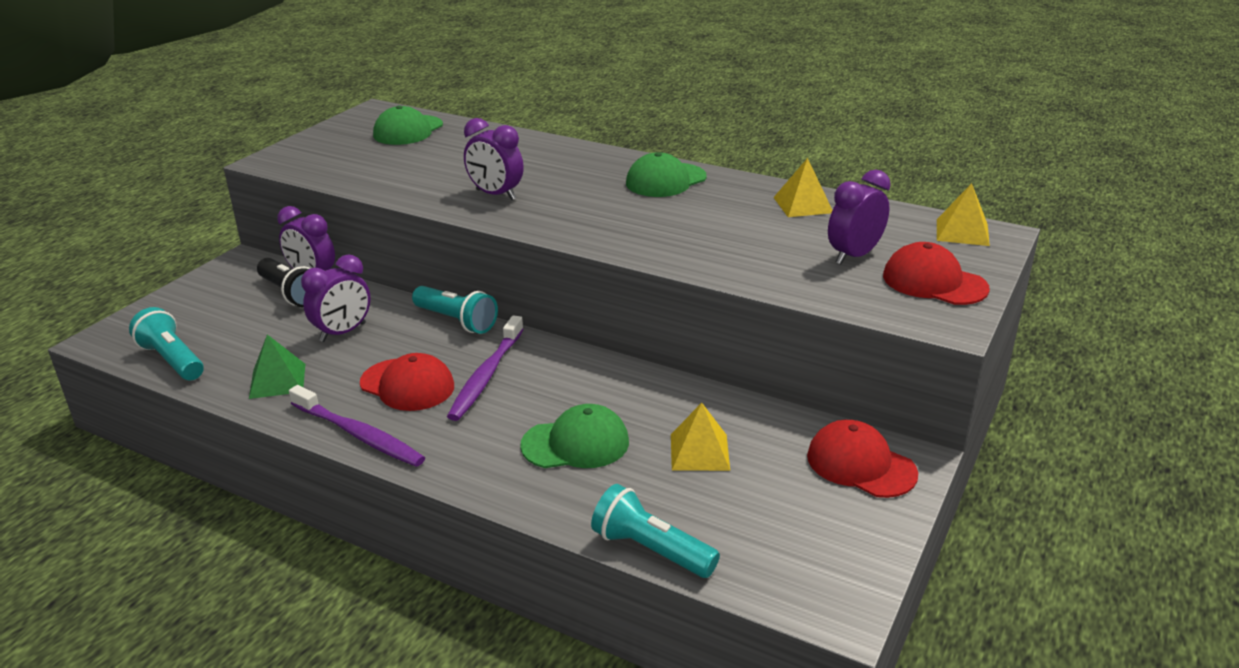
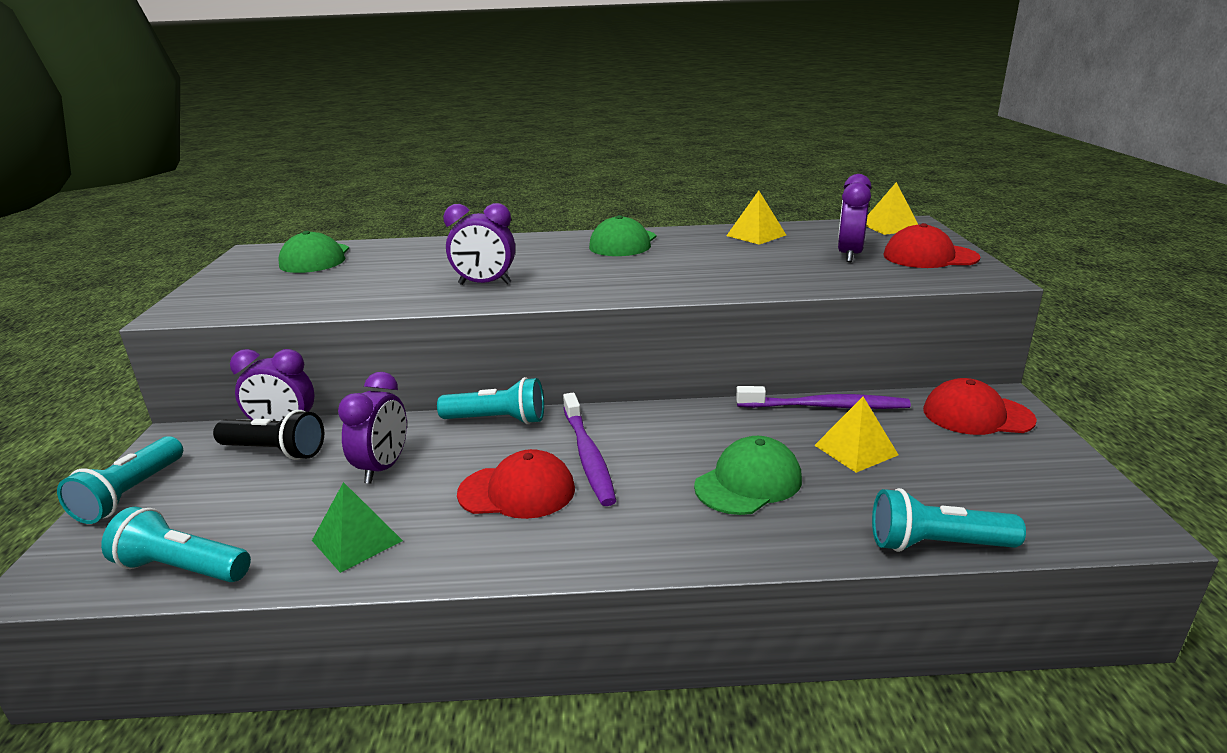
camera: 30 degrees left, 5 degrees down
(186, 296) = (131, 494): none -> turquoise flashlight
(359, 435) = (523, 558): purple toothbrush -> purple toothbrush (826, 406)

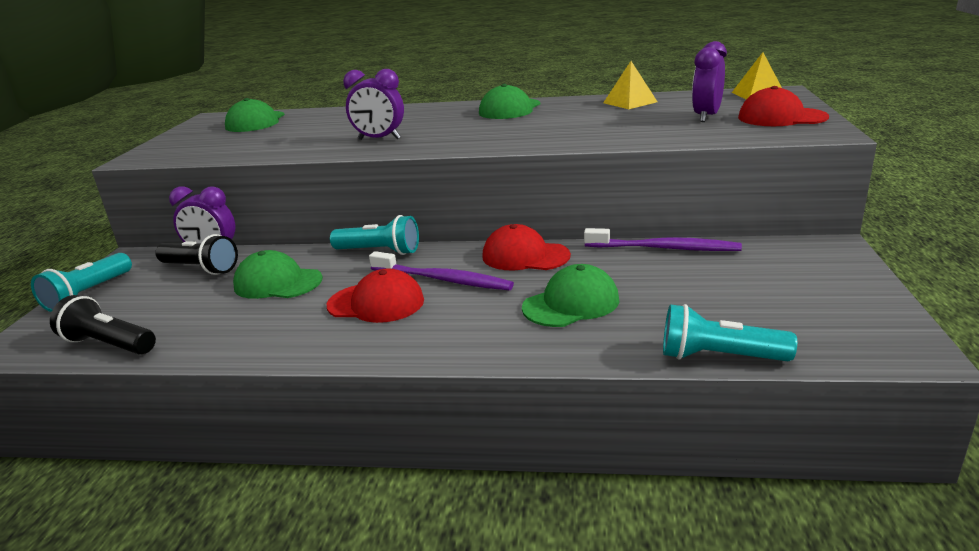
camera: 10 degrees right, 0 degrees up
(182, 568) = (109, 344): turquoise flashlight -> black flashlight
(357, 540) = (240, 332): green pyramid -> none
(383, 468) = (278, 283): purple clock -> green cap
(588, 456) = (443, 280): purple toothbrush -> purple toothbrush turned 60 degrees counterclockwise
(855, 450) = (677, 282): yellow pyramid -> none
(977, 415) = (804, 258): red cap -> red cap (525, 256)

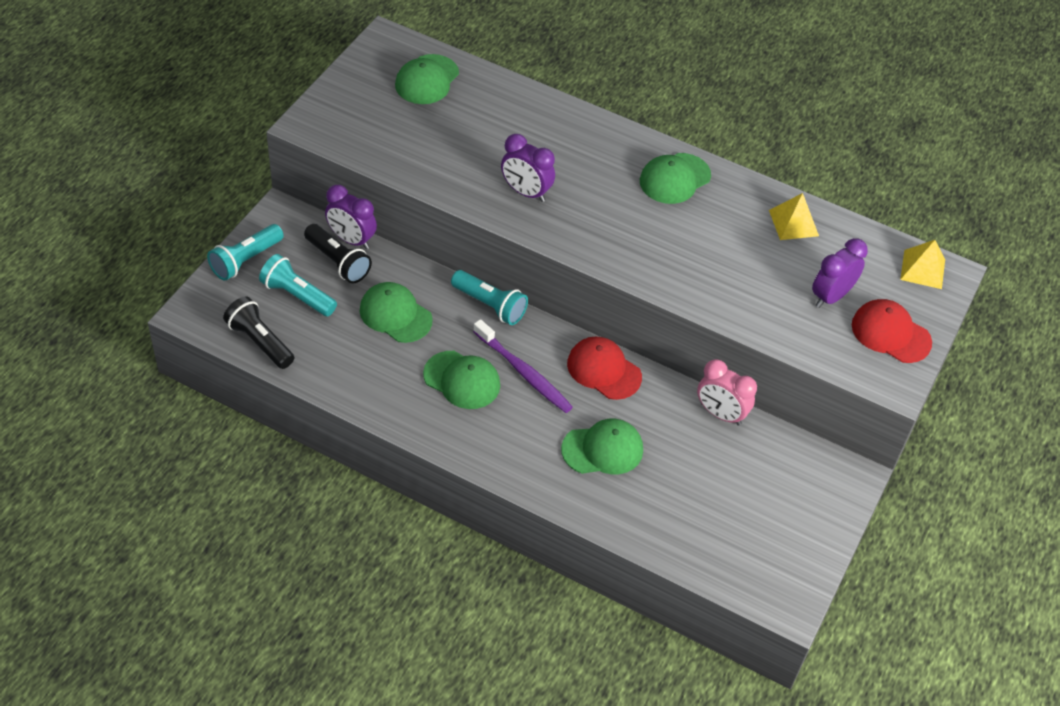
camera: 15 degrees right, 25 degrees up
(376, 303) = (462, 380): red cap -> green cap
(665, 248) = (720, 414): purple toothbrush -> pink clock
(719, 357) = (663, 551): turquoise flashlight -> turquoise flashlight (297, 295)

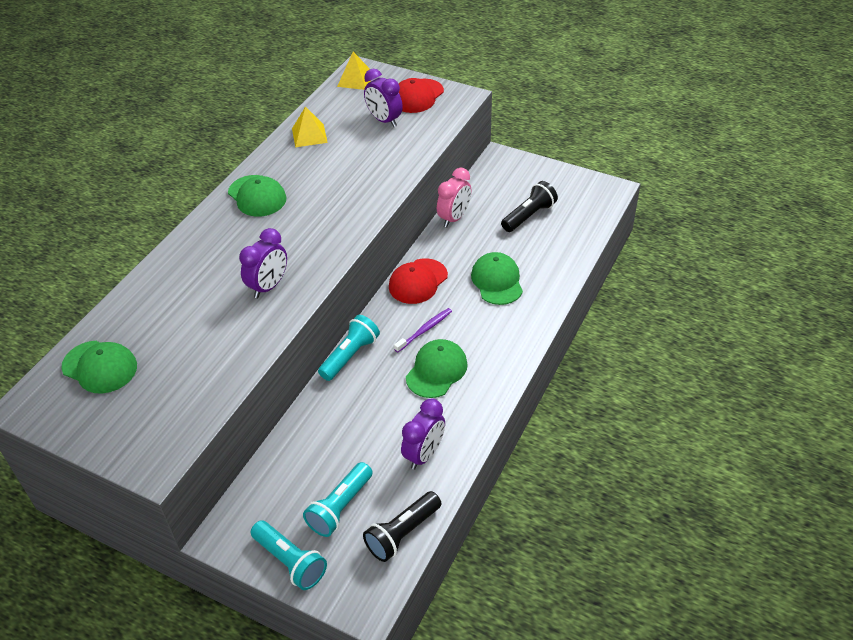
camera: 85 degrees left, 5 degrees down
(338, 262) = (295, 476): black flashlight -> black flashlight (529, 216)
(351, 239) = (264, 468): purple clock -> purple clock (424, 454)
(395, 315) = (363, 424): green cap -> none
(524, 373) = (425, 330): purple toothbrush -> purple toothbrush, size x0.65

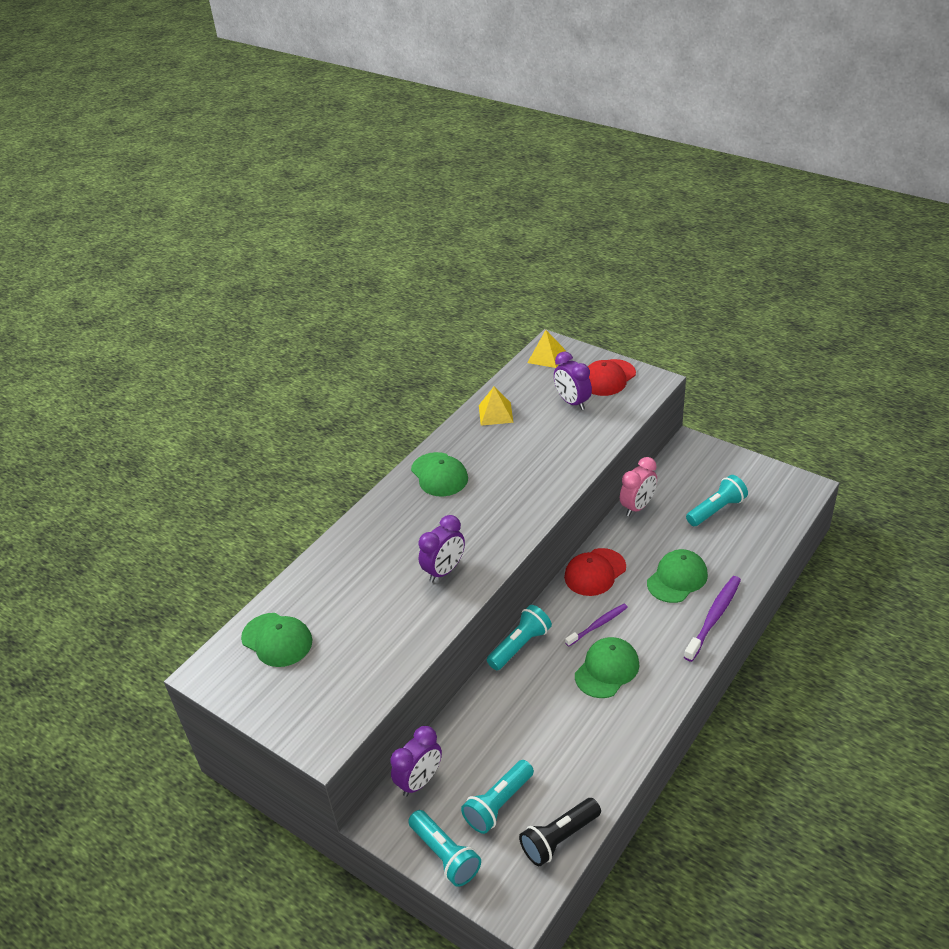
camera: 10 degrees right, 5 degrees down
(424, 454) = (587, 757): purple clock -> purple clock (419, 781)
(497, 281) = (677, 578): green cap -> green cap turned 45 degrees clockwise
(529, 216) = (716, 510): black flashlight -> turquoise flashlight
(535, 314) = (714, 617): none -> purple toothbrush

